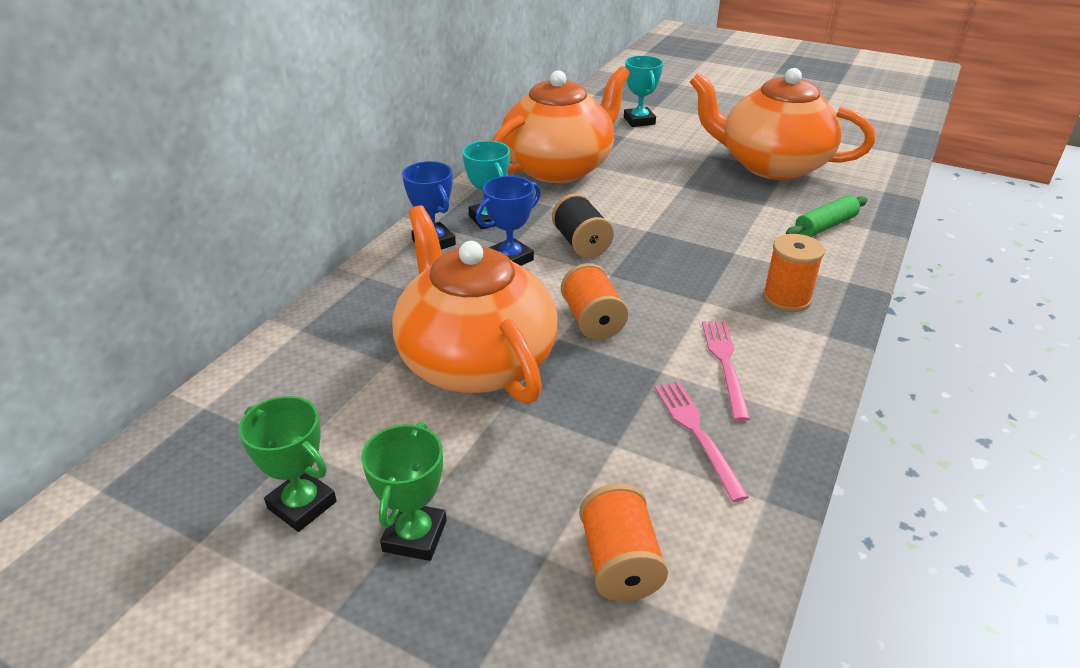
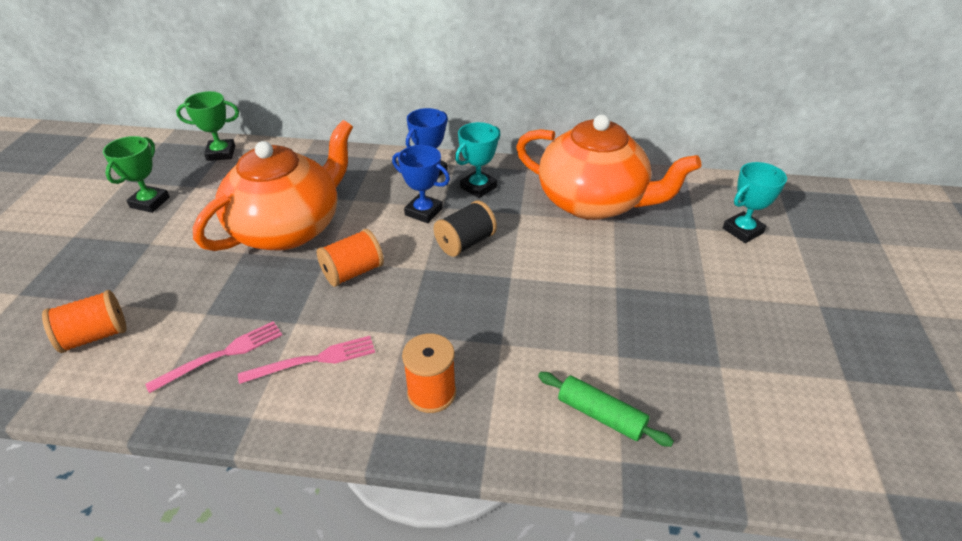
camera: 70 degrees right, 5 degrees up
(414, 536) = (124, 247): green trophy -> green trophy (221, 153)
(771, 165) = (723, 352): orange teapot -> none

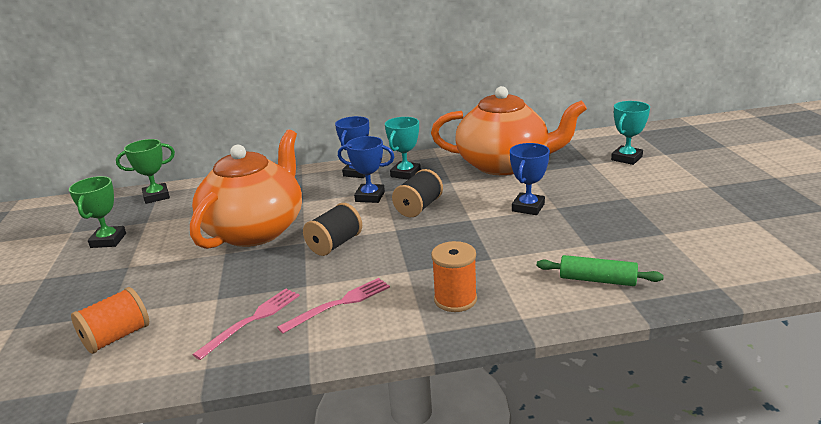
camera: 15 degrees left, 15 degrees down
(353, 272) = (335, 244): orange spool -> black spool
(584, 277) = (528, 207): none -> blue trophy

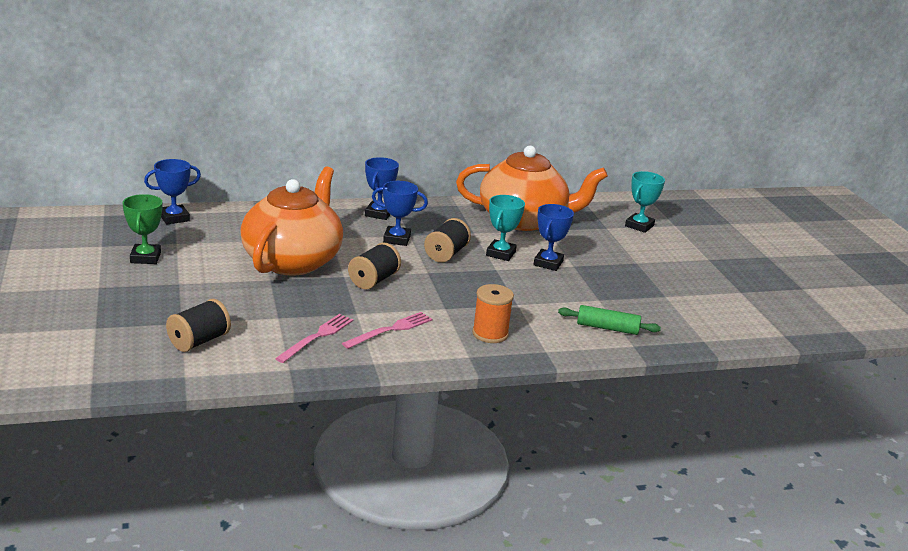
camera: 10 degrees left, 0 degrees up
(116, 337) = (199, 341): orange spool -> black spool
(156, 196) = (174, 218): green trophy -> blue trophy
(405, 174) = (427, 220): turquoise trophy -> turquoise trophy (500, 253)

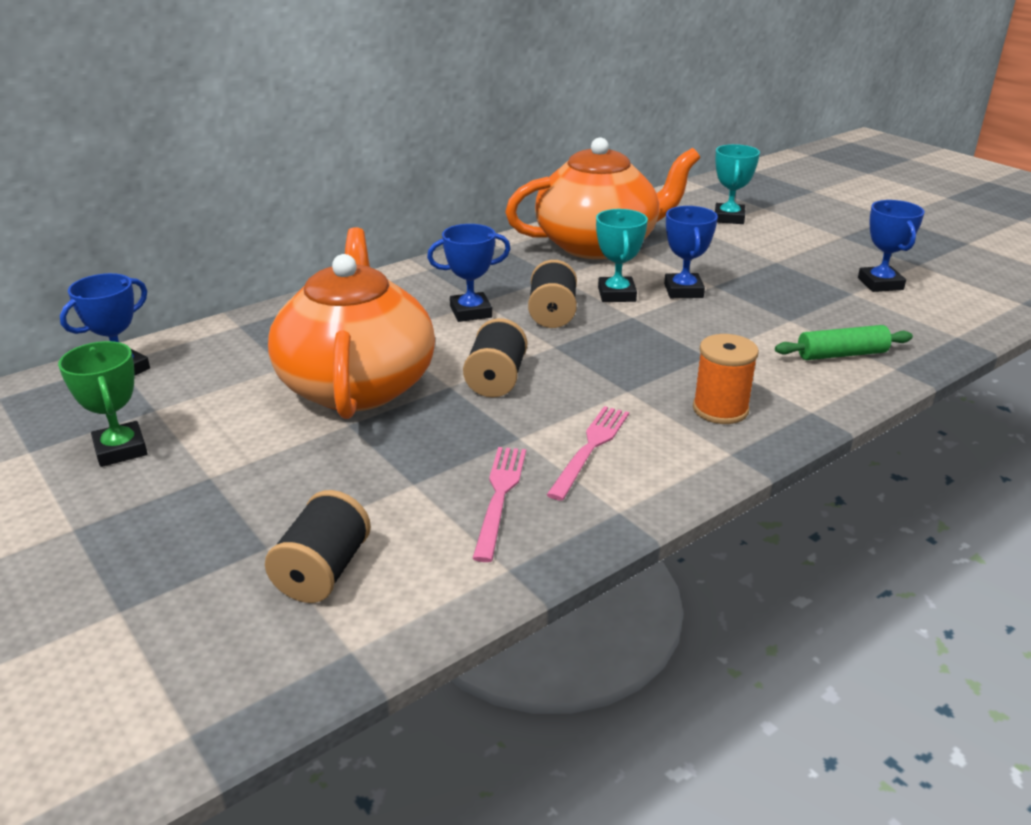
camera: 20 degrees left, 5 degrees up
(379, 213) = (415, 284): blue trophy -> blue trophy (880, 284)

